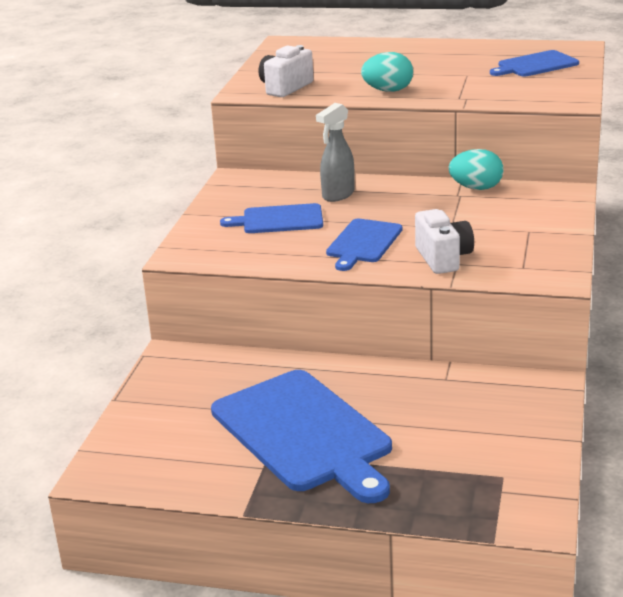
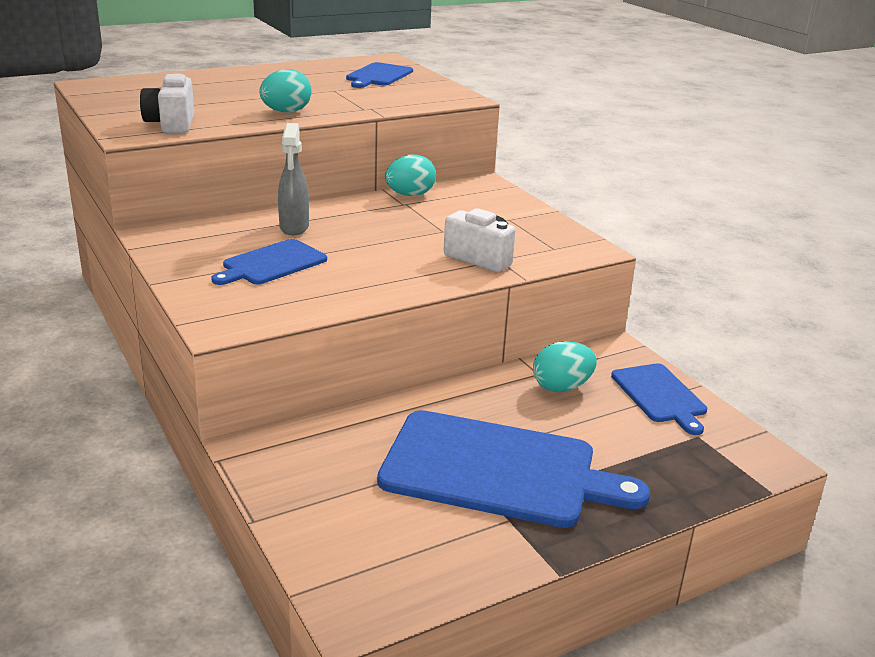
camera: 45 degrees left, 0 degrees up
(363, 243) = (390, 263): blue cutting board -> blue cutting board (660, 395)
(447, 396) = (561, 387): none -> turquoise egg

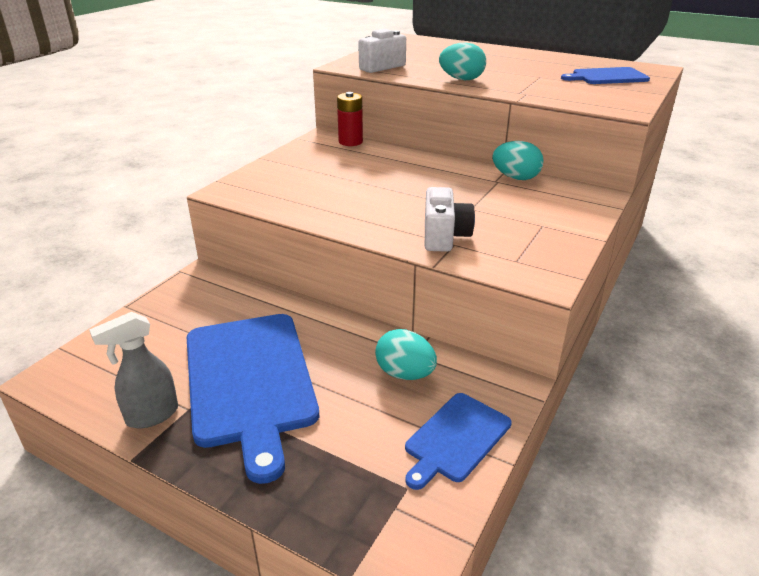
camera: 60 degrees right, 5 degrees up
(198, 227) = (350, 142): none -> red battery
(271, 264) = (328, 175): blue cutting board -> none
(294, 228) = (392, 164): grey spray bottle -> grey spray bottle (151, 415)

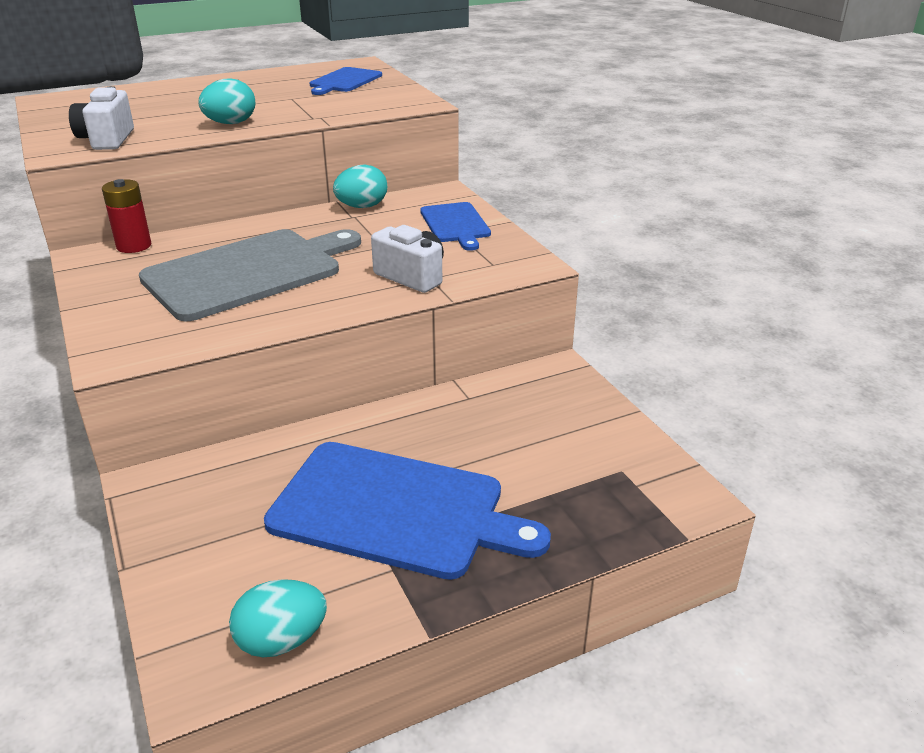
camera: 55 degrees left, 0 degrees up
(151, 415) = (374, 601): grey spray bottle -> none
(367, 183) = (249, 272): none -> grey cutting board
(405, 374) = (489, 413): turquoise egg -> turquoise egg (281, 640)
(456, 439) = (591, 423): blue cutting board -> blue cutting board (455, 224)

